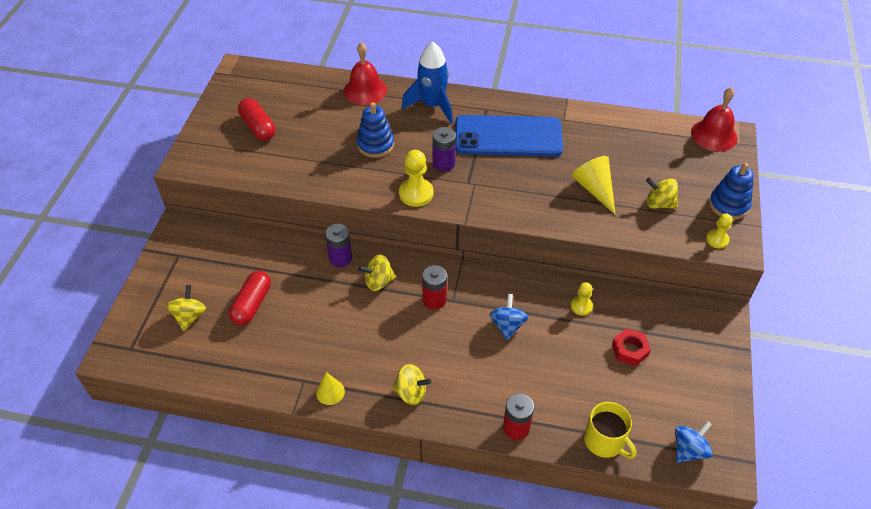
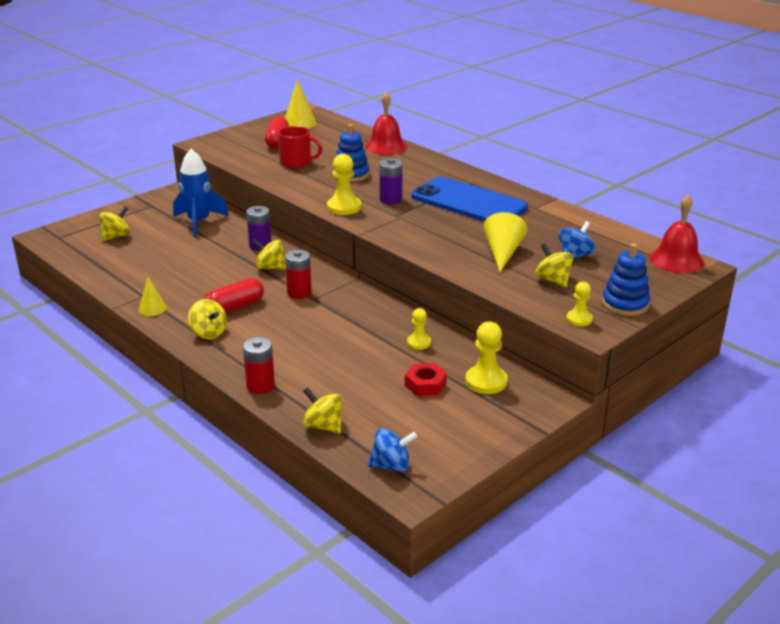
camera: 35 degrees right, 20 degrees down
(250, 90) = (299, 123): none -> yellow cone
(252, 304) = (164, 246): red capsule -> red capsule (234, 307)
(309, 150) = (296, 163): none -> red mug
(432, 106) = (428, 168): blue rocket -> blue rocket (199, 222)
(507, 325) = (338, 328): blue spinning top -> blue spinning top (575, 256)
(605, 441) = (323, 426): yellow mug -> yellow spinning top
(665, 321) = (486, 381): none -> yellow pawn

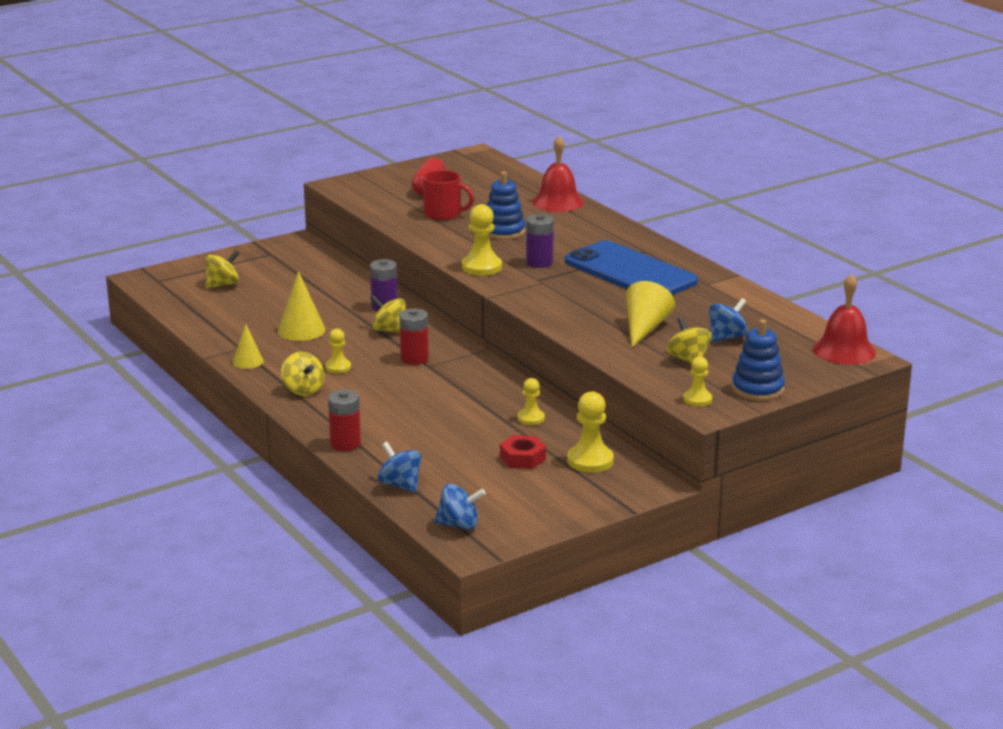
camera: 10 degrees right, 5 degrees down
(199, 222) = (320, 276): blue rocket -> none
(234, 307) = (338, 367): red capsule -> yellow pawn
(299, 123) = (462, 168): yellow cone -> yellow cone (301, 330)
(323, 426) = (400, 485): yellow spinning top -> blue spinning top

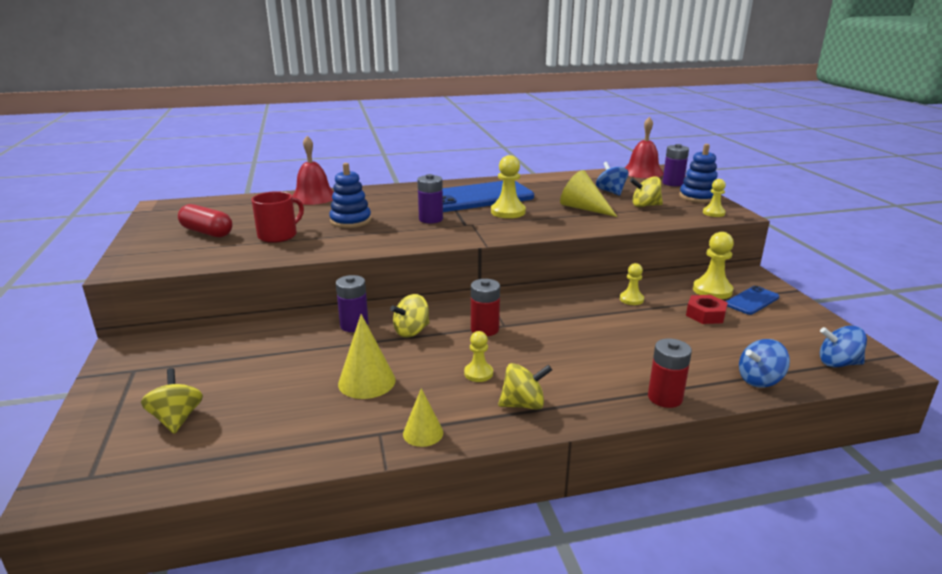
camera: 70 degrees left, 0 degrees up
(459, 525) = (838, 363): blue spinning top -> blue spinning top turned 105 degrees counterclockwise
(481, 267) = (419, 239): yellow pawn -> yellow pawn (508, 212)
(579, 483) = (752, 301): none -> blue phone
(808, 372) = (672, 183): none -> purple battery

